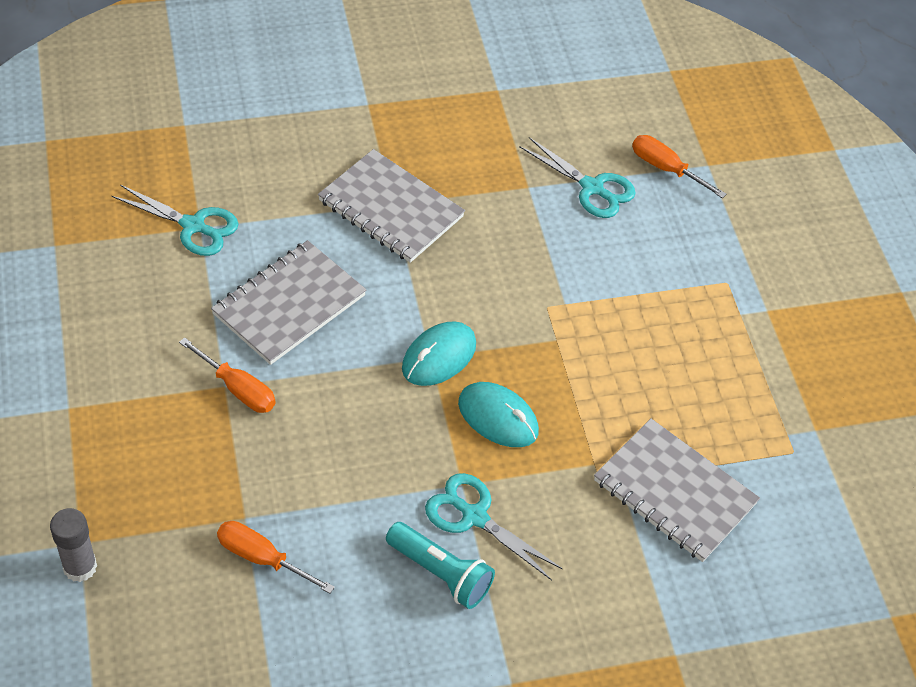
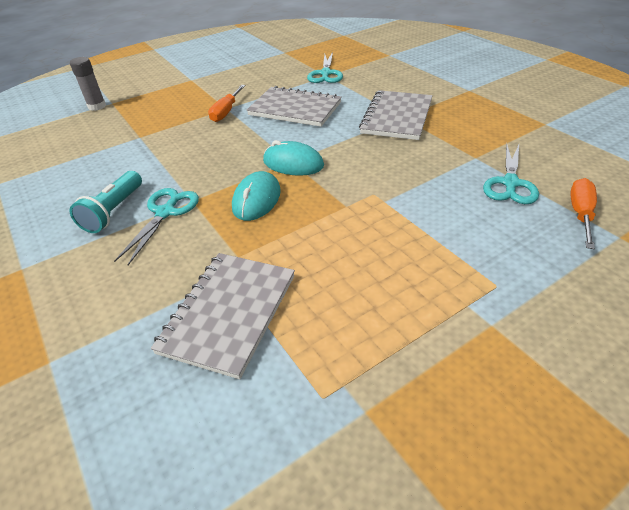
camera: 75 degrees right, 10 degrees down
(262, 558) = (112, 149): orange screwdriver -> none

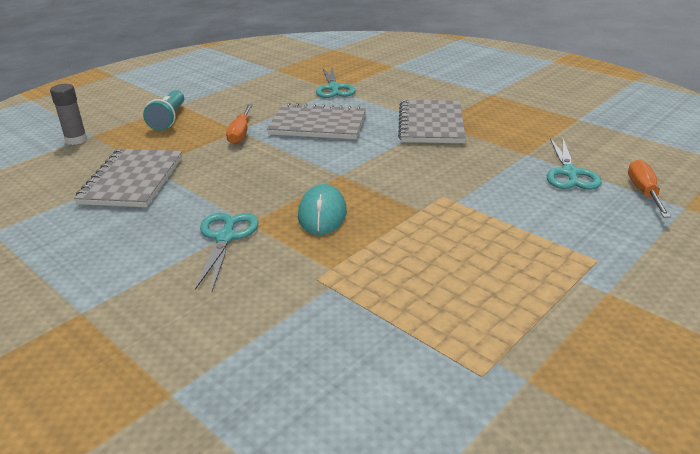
camera: 15 degrees left, 10 degrees down
(114, 211) = (163, 243): turquoise flashlight -> turquoise flashlight (168, 119)
(229, 313) = (349, 320): grey notebook -> grey notebook (133, 180)
(293, 163) = (344, 177): turquoise mouse -> none

